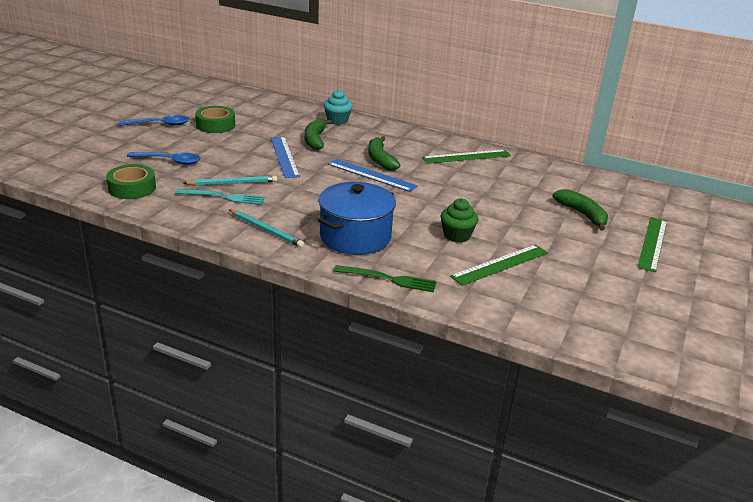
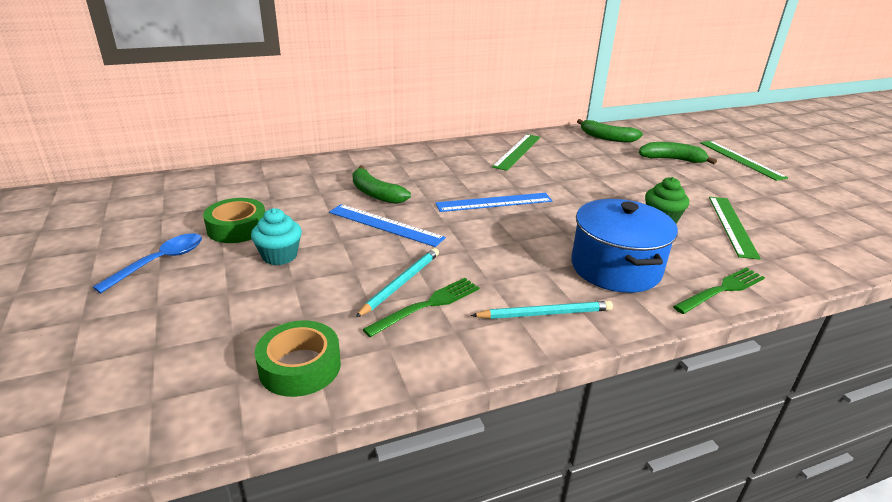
camera: 45 degrees left, 0 degrees up
(169, 161) = (272, 300): blue spoon -> none
(223, 197) = (427, 305): turquoise fork -> green fork
(337, 120) = (353, 166): turquoise cupcake -> turquoise cupcake (279, 256)
(380, 159) = (468, 185): green banana -> green banana (607, 138)

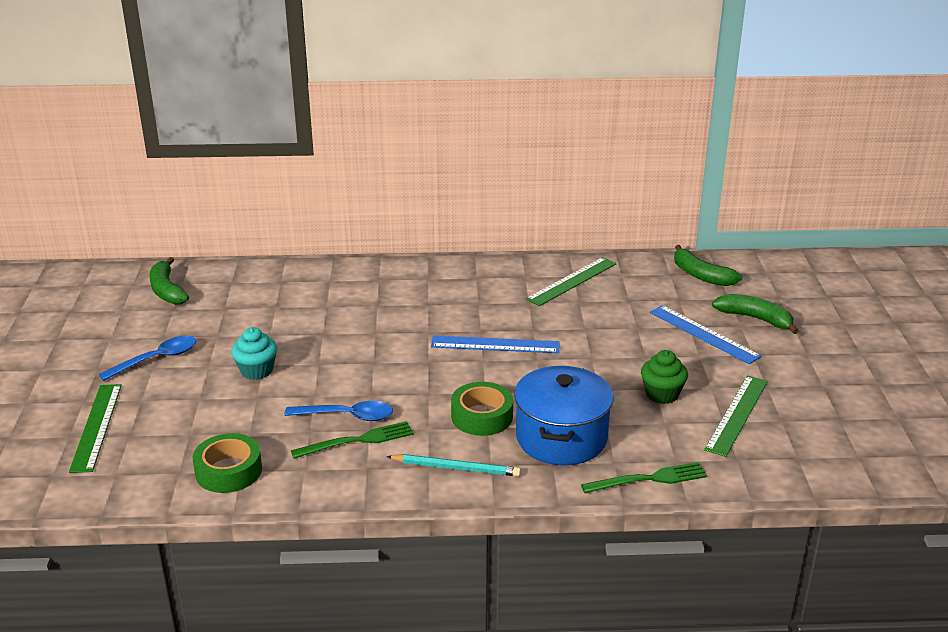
camera: 20 degrees right, 0 degrees up
(237, 228) = (232, 335): green tape -> green tape (482, 416)
(375, 193) = (380, 315): green banana -> green banana (167, 290)
(385, 225) = (368, 353): blue ruler -> blue ruler (703, 334)
(401, 283) = (347, 416): turquoise pencil -> blue spoon
(741, 159) = (848, 331): green ruler -> green ruler (96, 427)

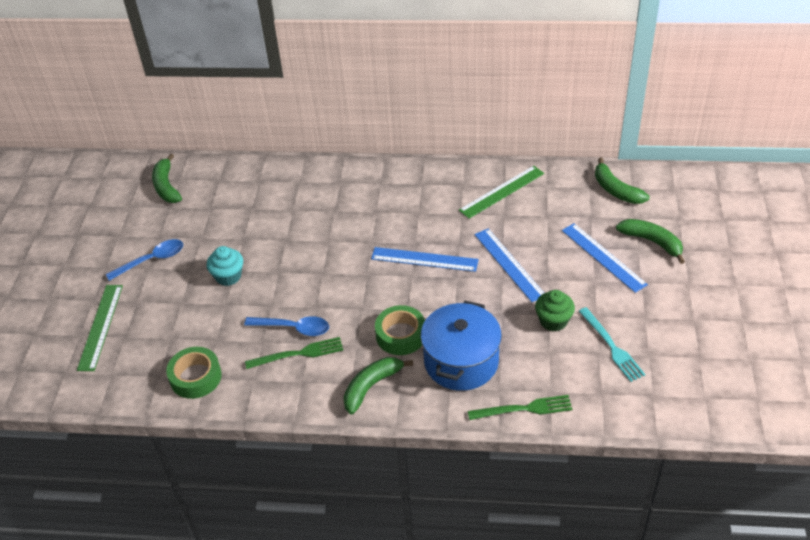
camera: 10 degrees right, 15 degrees up
(456, 468) = (371, 386): turquoise pencil -> green banana
(596, 345) = (509, 264): none -> blue ruler
(737, 414) = (612, 346): green ruler -> turquoise fork

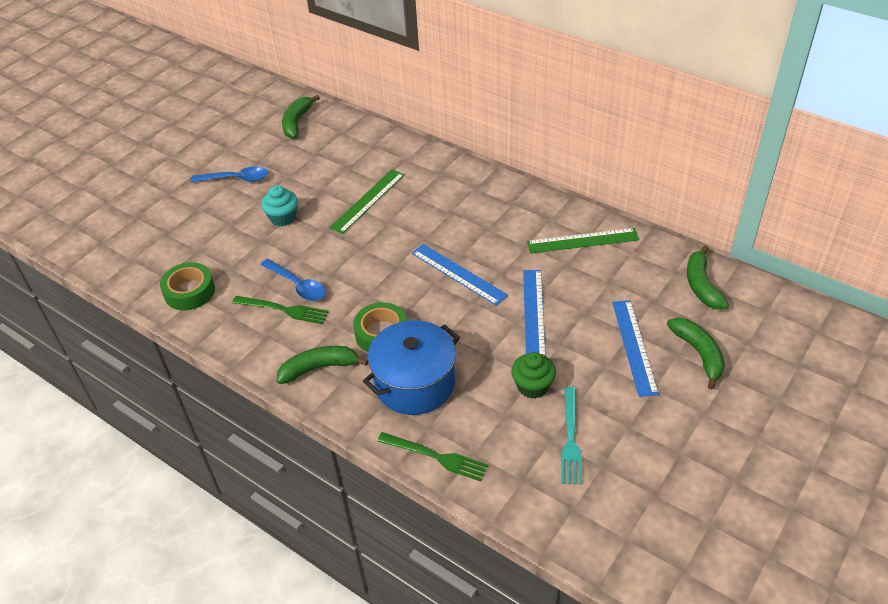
camera: 30 degrees right, 0 degrees up
(100, 326) = (156, 217): green ruler -> green ruler (368, 200)

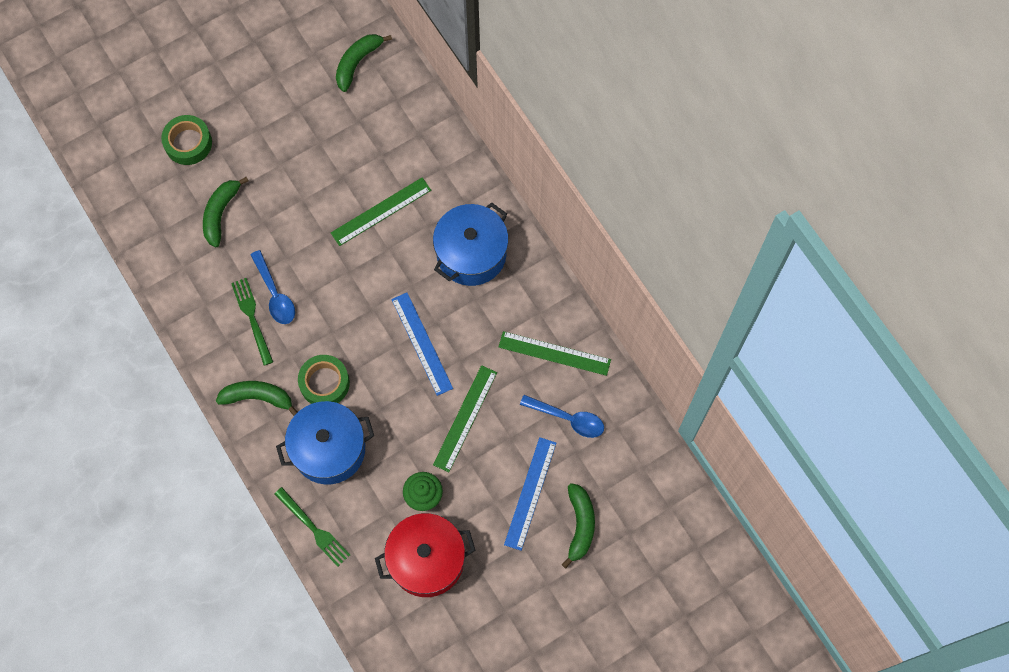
camera: 20 degrees right, 25 degrees up
(189, 291) = (178, 259): green tape -> green tape (188, 143)
(236, 179) = (268, 125): blue spoon -> blue spoon (568, 418)
(283, 218) = (293, 199): turquoise cupcake -> none
(283, 310) = (252, 318): green fork -> green fork turned 150 degrees counterclockwise
(465, 202) = (471, 254): none -> blue pot
(533, 313) = (465, 418): blue ruler -> green ruler
(570, 439) = (426, 560): turquoise fork -> red pot
(702, 285) = (630, 454): green banana -> green banana (221, 213)

